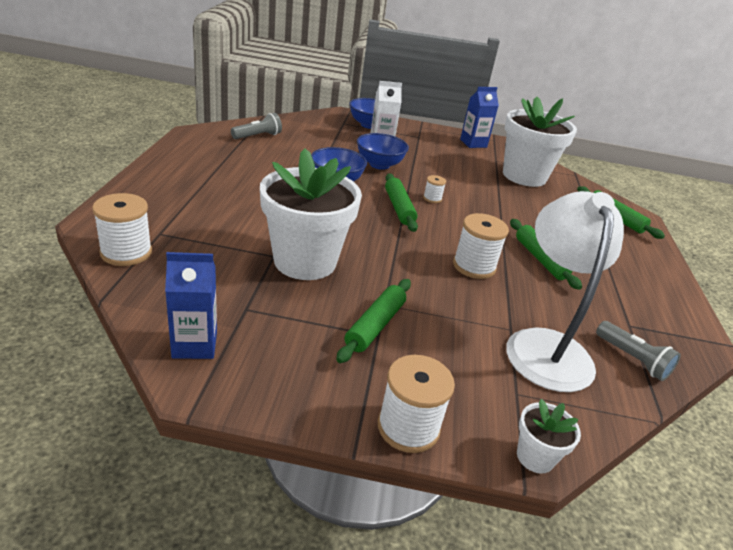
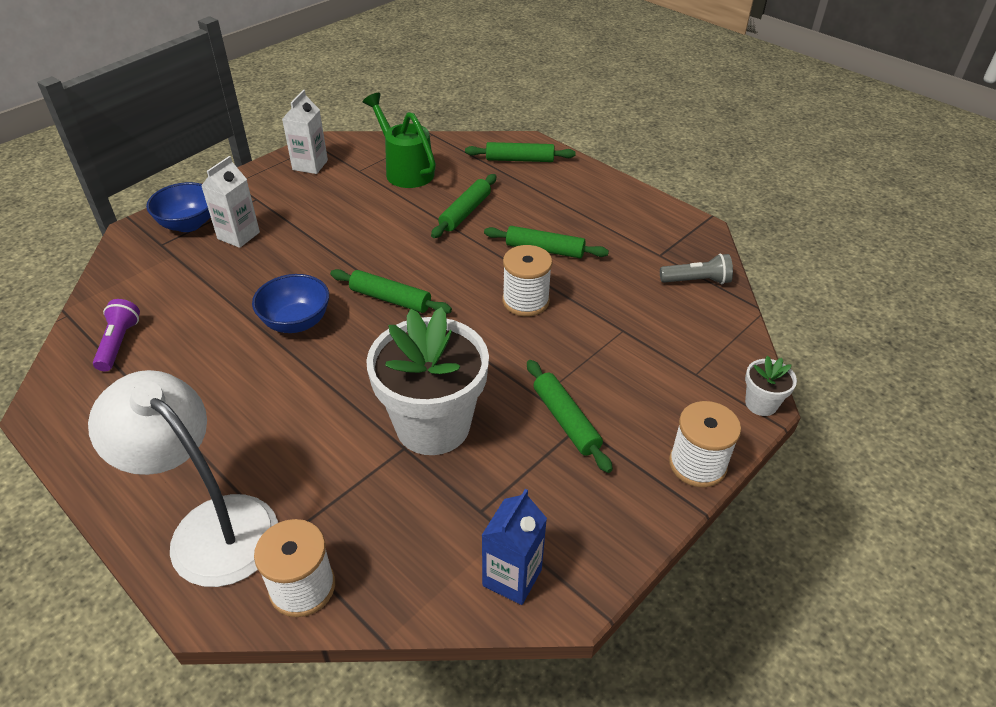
camera: 50 degrees left, 10 degrees up
(258, 136) = (119, 343): grey flashlight -> purple flashlight
(379, 164) = (290, 266): blue bowl -> none
(432, 198) = (393, 263): white spool -> none
(473, 143) = (310, 165): blue carton -> white carton
(523, 211) = (465, 212): none -> green rolling pin
(524, 176) = (405, 170): white flower pot -> green watering can
(545, 346) = (654, 321): white lamp -> white lamp (210, 526)

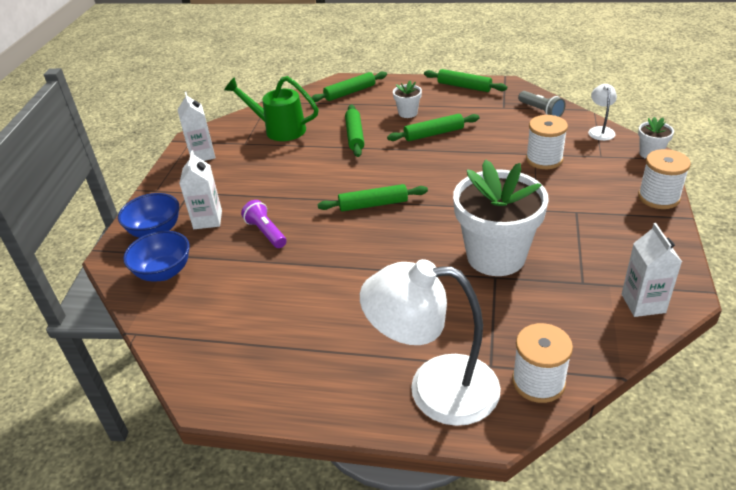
camera: 30 degrees left, 5 degrees down
(119, 343) = (208, 328): purple flashlight -> purple flashlight (266, 232)
(296, 322) = (327, 248): blue bowl -> blue bowl (164, 272)
(512, 577) = (643, 303): blue carton -> white carton
(525, 301) = (459, 165): white spool -> white spool (544, 159)
(548, 212) = (408, 113): none -> white flower pot
(566, 420) = (566, 213): green rolling pin -> green rolling pin (464, 86)
(696, 281) = (541, 111): grey flashlight -> grey flashlight turned 90 degrees clockwise
(737, 341) = (600, 130): none -> white lamp

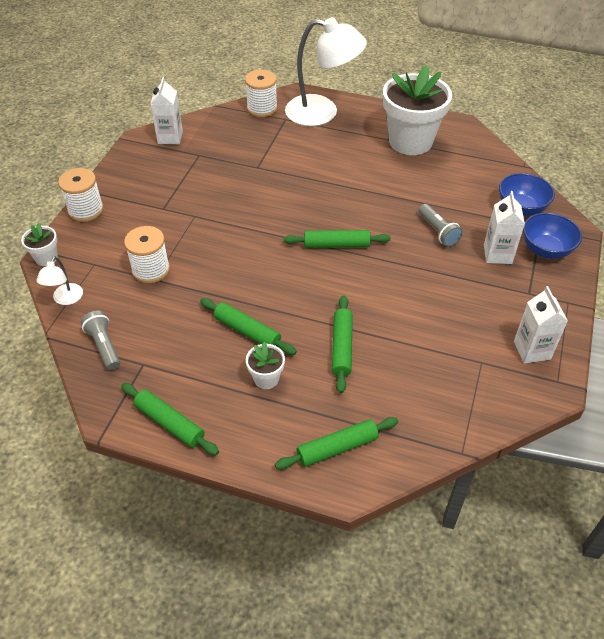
camera: 175 degrees left, 10 degrees up
(266, 232) = (438, 231): purple flashlight -> grey flashlight
(279, 129) = (439, 380): green watering can -> none
(433, 134) = (247, 331): green rolling pin -> green rolling pin turned 45 degrees clockwise
(496, 256) = (249, 181): white flower pot -> white flower pot (410, 141)

